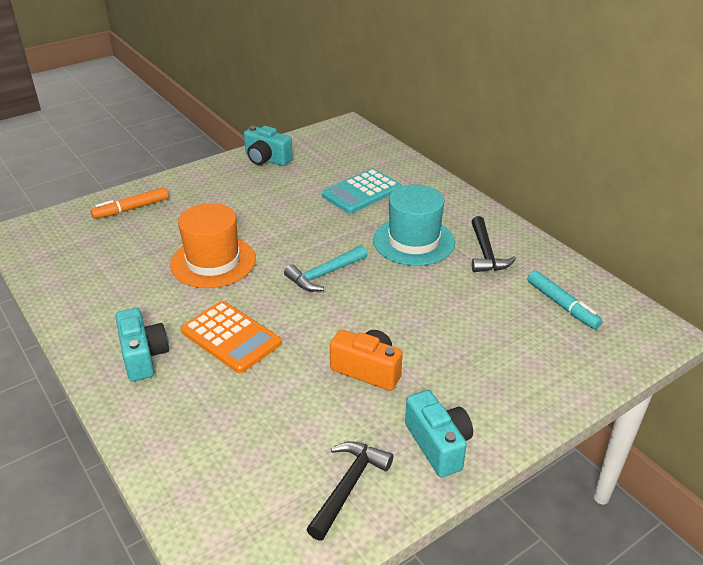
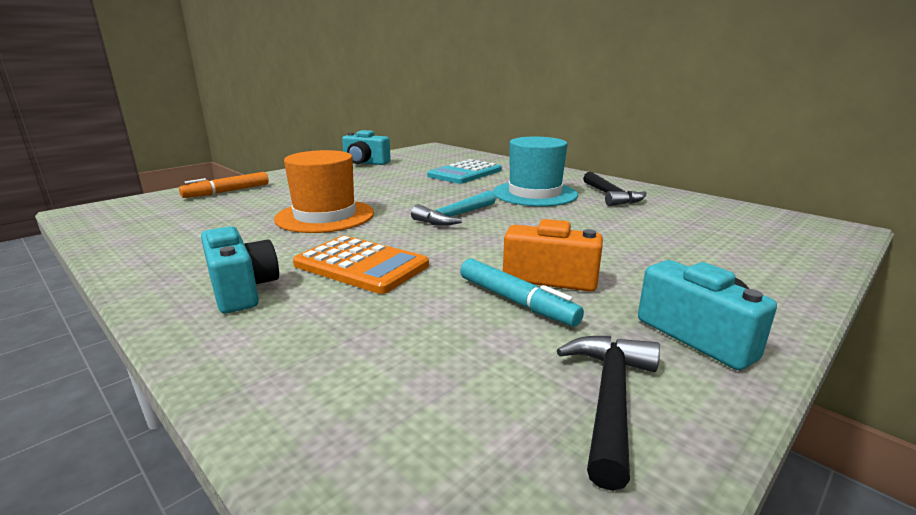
camera: 10 degrees left, 15 degrees down
(562, 305) = (718, 219): turquoise marker -> turquoise marker (516, 301)

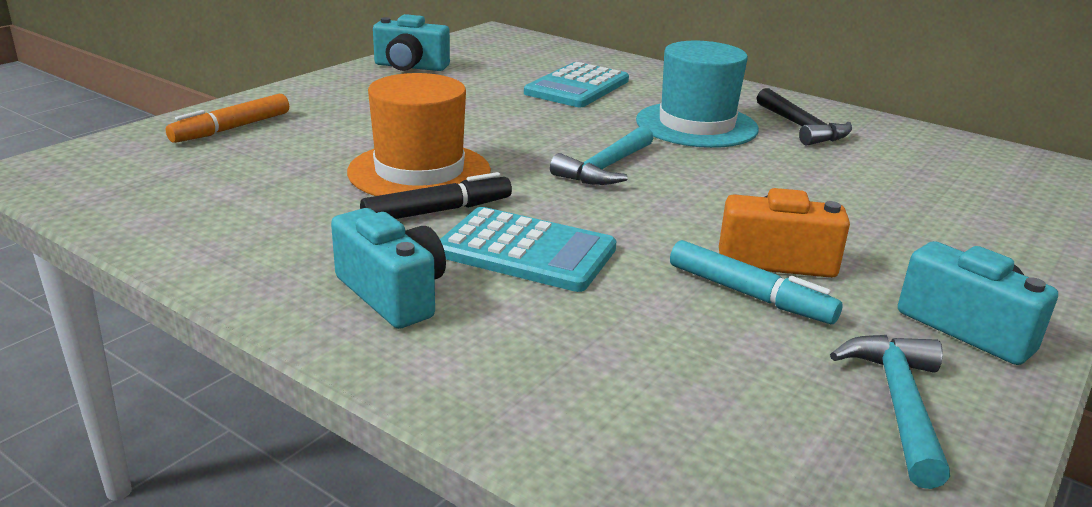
camera: 10 degrees left, 5 degrees up
(318, 239) = (438, 211): none -> black marker
(361, 265) = (526, 251): orange calculator -> turquoise calculator
(610, 399) = (898, 403): black hammer -> turquoise hammer

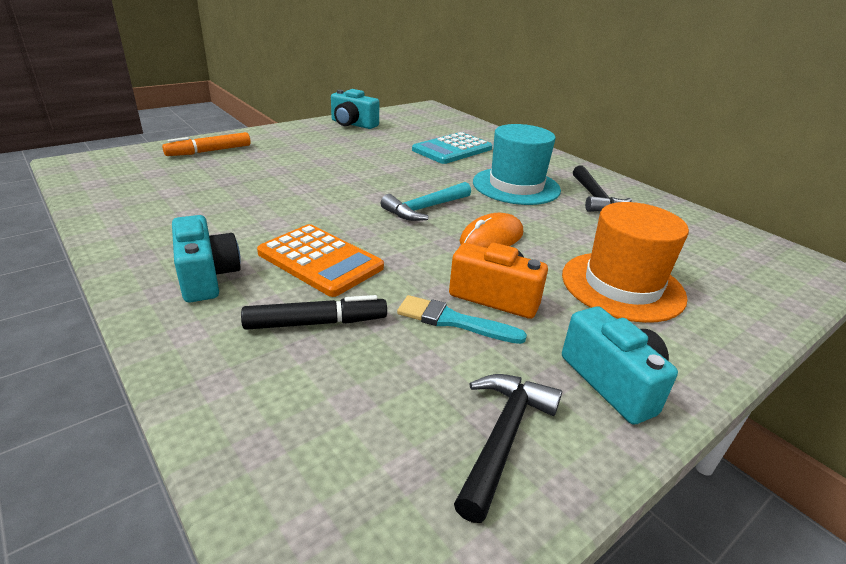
camera: 15 degrees right, 5 degrees up
(419, 171) = (298, 194): orange hat -> orange hat (622, 286)
(438, 211) = (286, 223): black marker -> black marker (316, 323)
(526, 251) = (320, 260): turquoise calculator -> orange calculator
(716, 192) = (491, 237): none -> orange mouse
(749, 295) = (453, 321): turquoise marker -> turquoise brush
(898, 403) = (503, 437): turquoise hammer -> black hammer

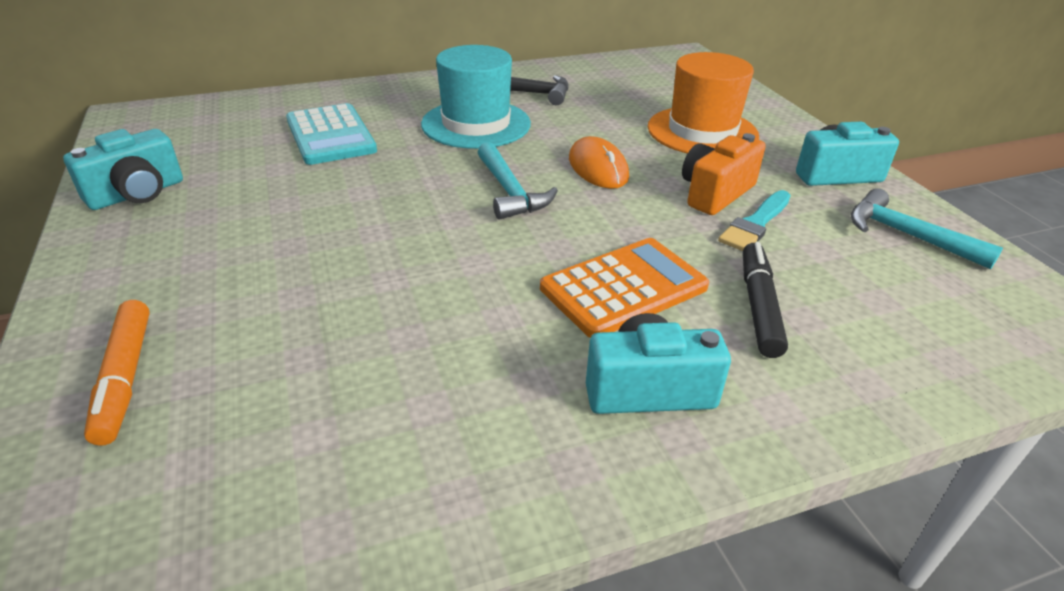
camera: 70 degrees left, 5 degrees up
(503, 437) = (906, 235): black hammer -> turquoise hammer

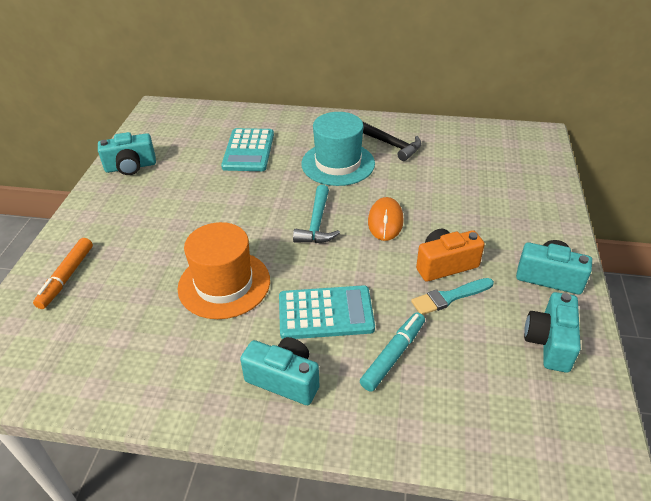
camera: 30 degrees right, 5 degrees up
(623, 288) = (325, 313): orange calculator -> turquoise calculator
(702, 131) = (485, 211): orange hat -> orange hat (224, 284)
(759, 306) = (393, 355): black marker -> turquoise marker
(906, 235) = (549, 342): turquoise hammer -> turquoise camera

